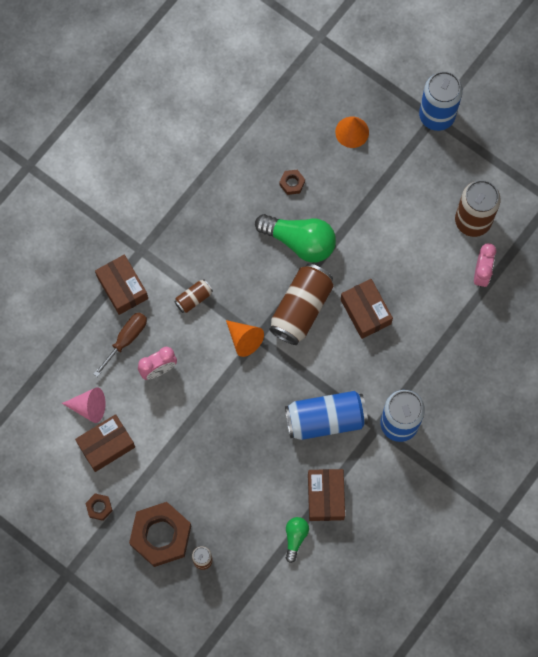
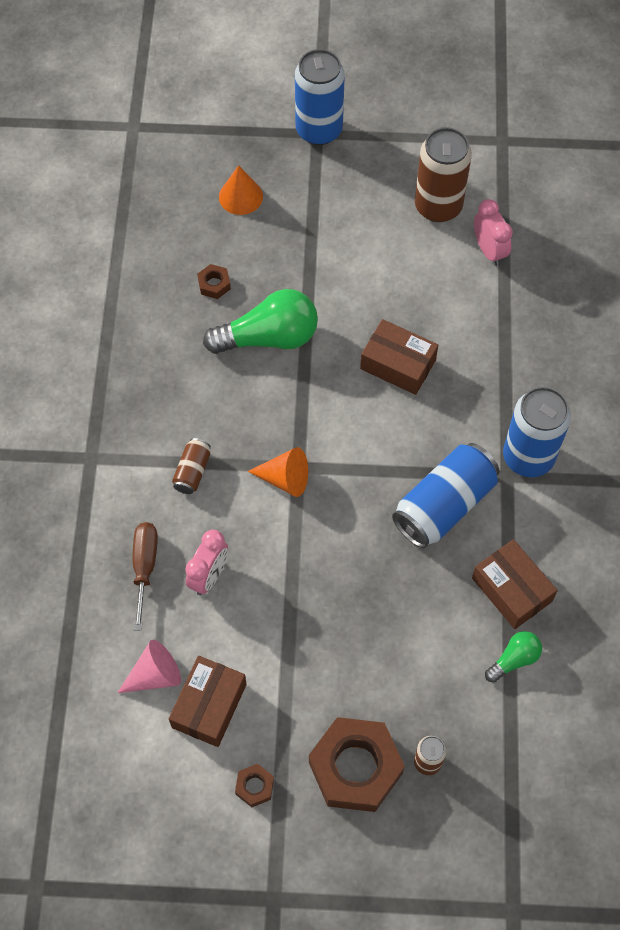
camera: 35 degrees left, 10 degrees down
(122, 288) = (98, 512): brown box -> none
(295, 538) = (514, 659): green light bulb -> green light bulb turned 75 degrees clockwise
(301, 309) = (324, 406): brown can -> none

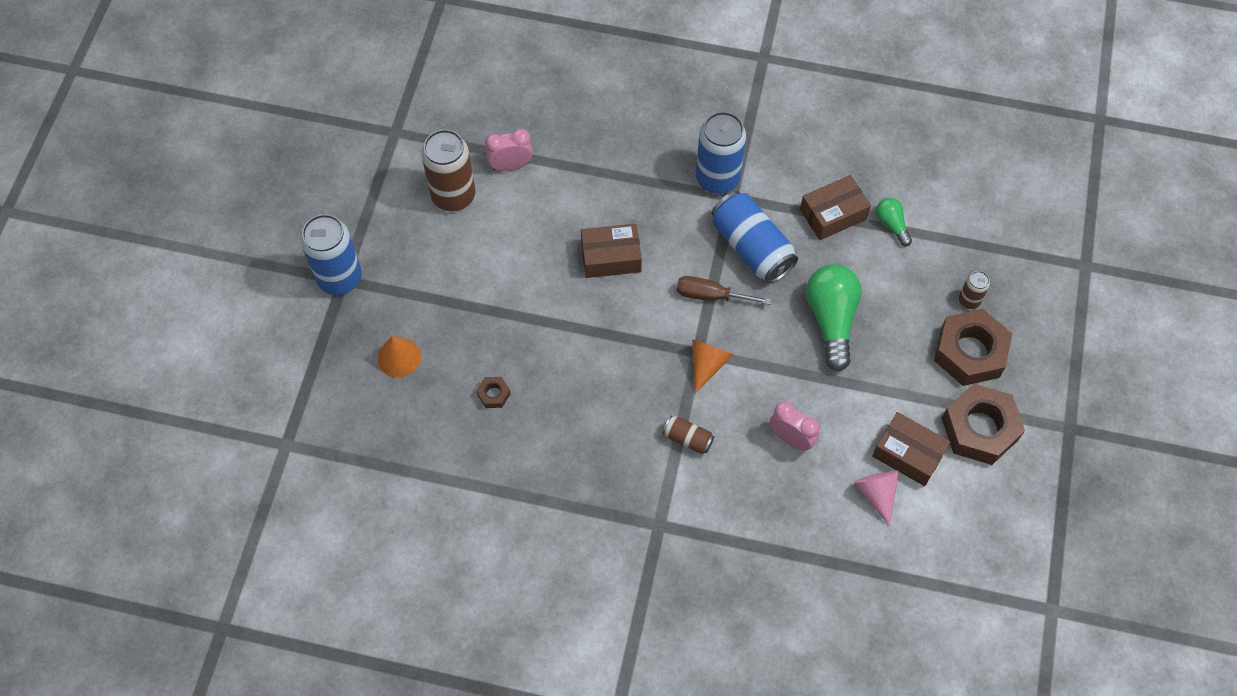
camera: 80 degrees left, 0 degrees up
(145, 567) = (775, 490): brown screwdriver -> brown screwdriver (710, 295)
(254, 786) = (979, 429): brown nut -> brown nut, size x2.32
(269, 338) = (562, 356): green light bulb -> green light bulb (831, 320)
(398, 364) = (611, 257): brown box -> brown box turned 45 degrees clockwise

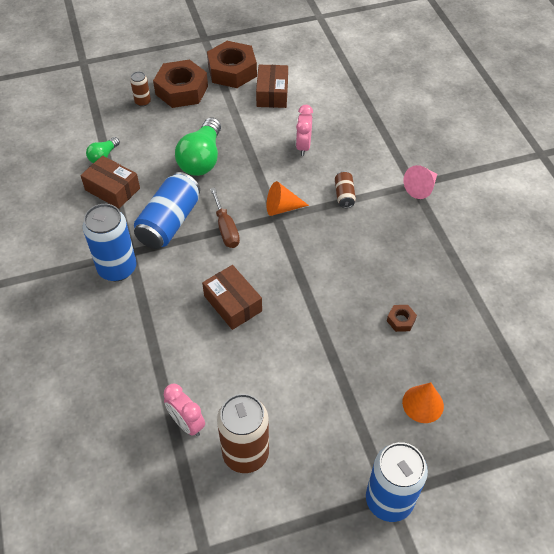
camera: 120 degrees left, 10 degrees down
(831, 320) = (202, 159): green light bulb -> green light bulb turned 45 degrees counterclockwise
(876, 494) = (308, 98): pink cone -> pink cone (421, 188)

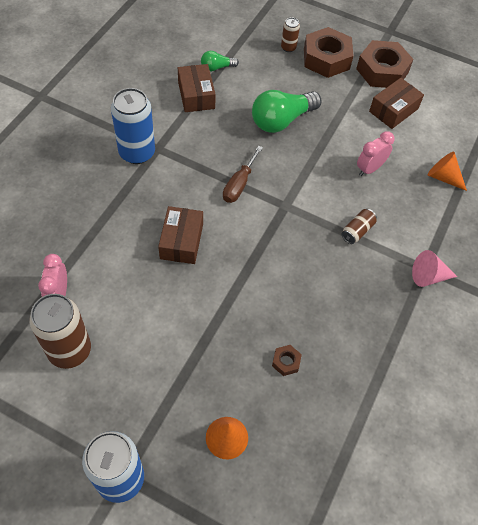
camera: 40 degrees right, 5 degrees up
(169, 222) = (206, 148): blue can -> none
(282, 208) = (297, 202): orange cone -> orange cone (443, 177)

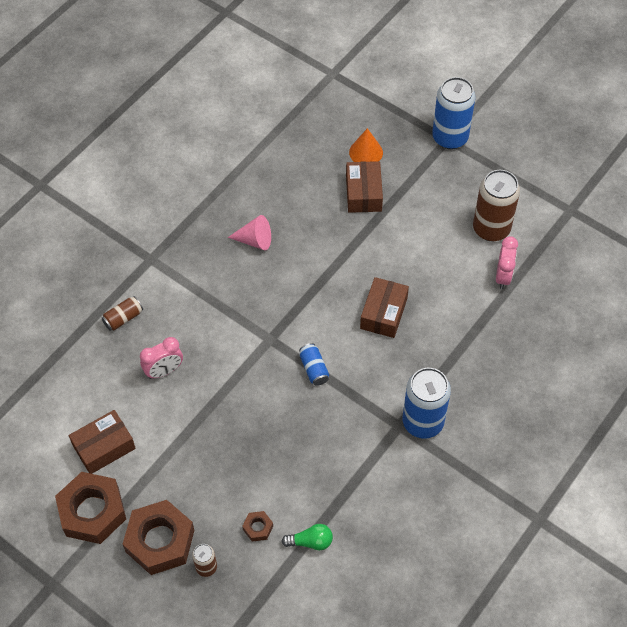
camera: 165 degrees left, 0 degrees up
(196, 95) = (344, 498): brown box -> brown box (363, 193)
(239, 184) = (314, 369): brown screwdriver -> blue can
(281, 120) = (246, 447): green light bulb -> none
(286, 362) = (306, 197): brown nut -> brown nut (258, 528)
(357, 231) = (203, 303): brown can -> brown can (123, 318)
(428, 276) = (151, 251): pink cone -> pink cone (255, 240)
(443, 177) = (86, 351): orange cone -> none

